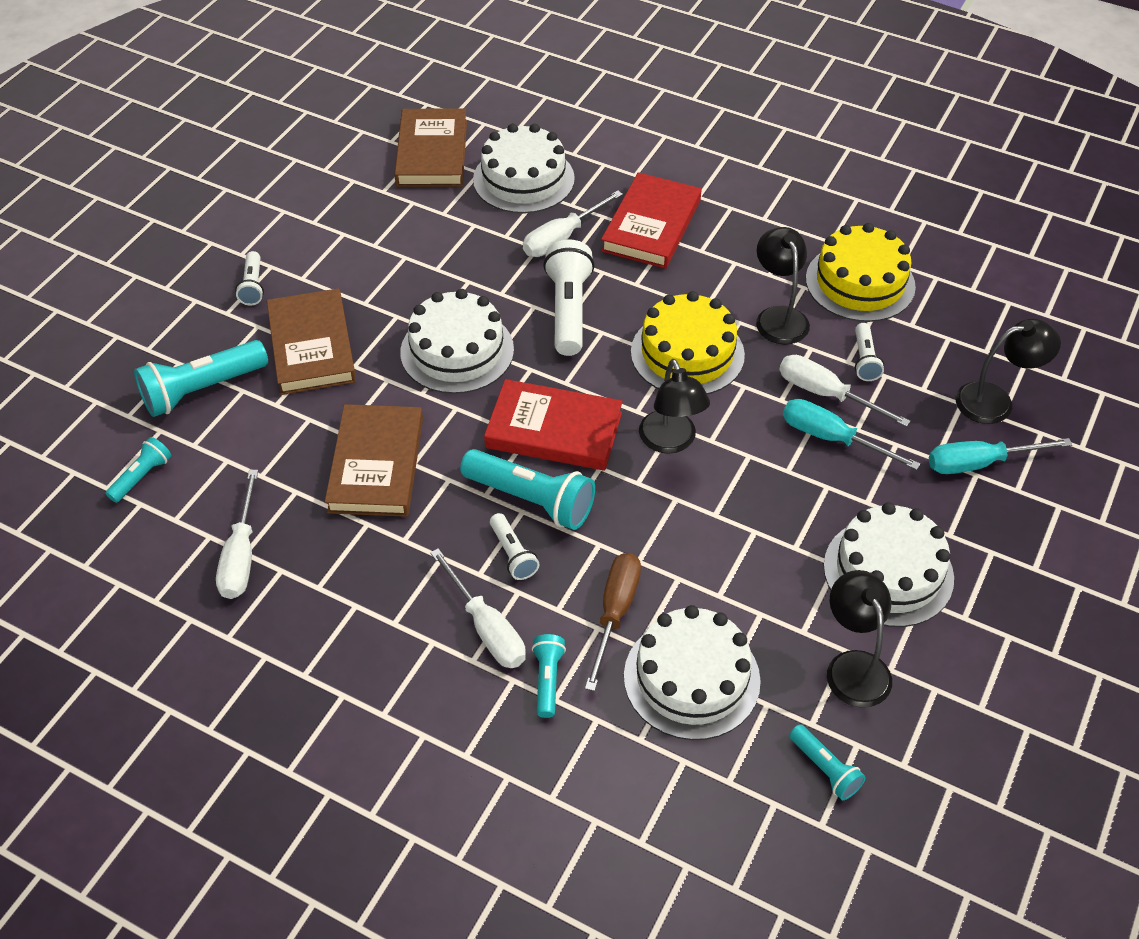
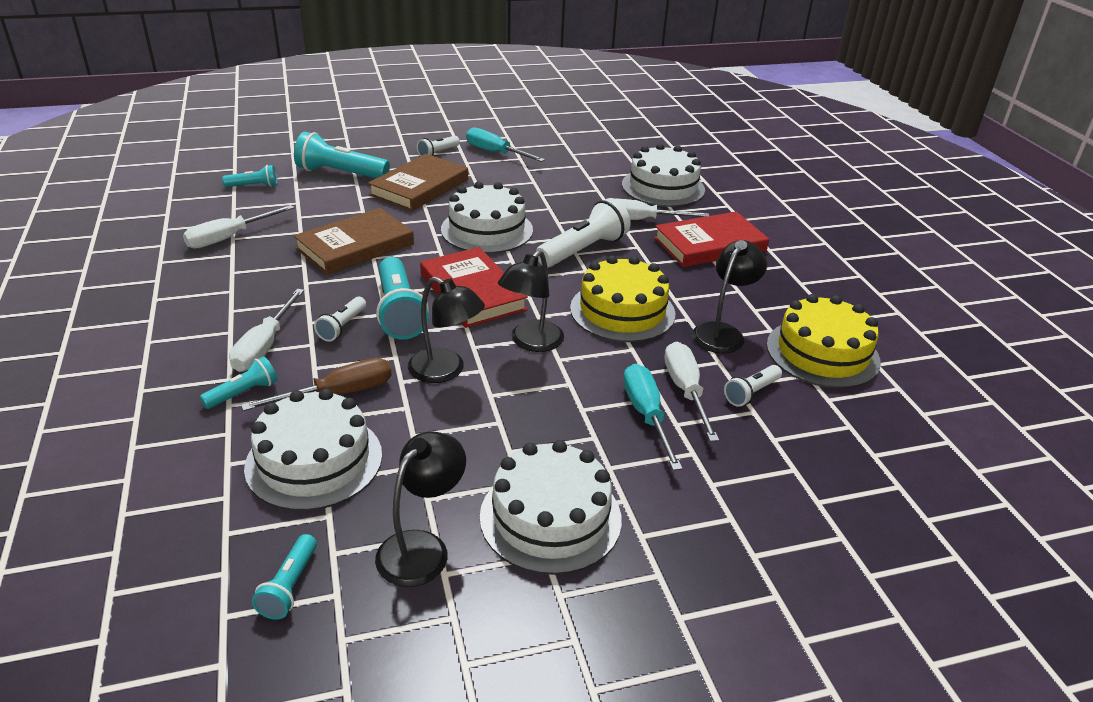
camera: 45 degrees right, 15 degrees down
(432, 153) = (628, 153): brown book -> none
(979, 463) = (746, 514): turquoise screwdriver -> turquoise screwdriver (495, 153)
(995, 401) = (830, 488): black lamp -> black lamp (446, 371)

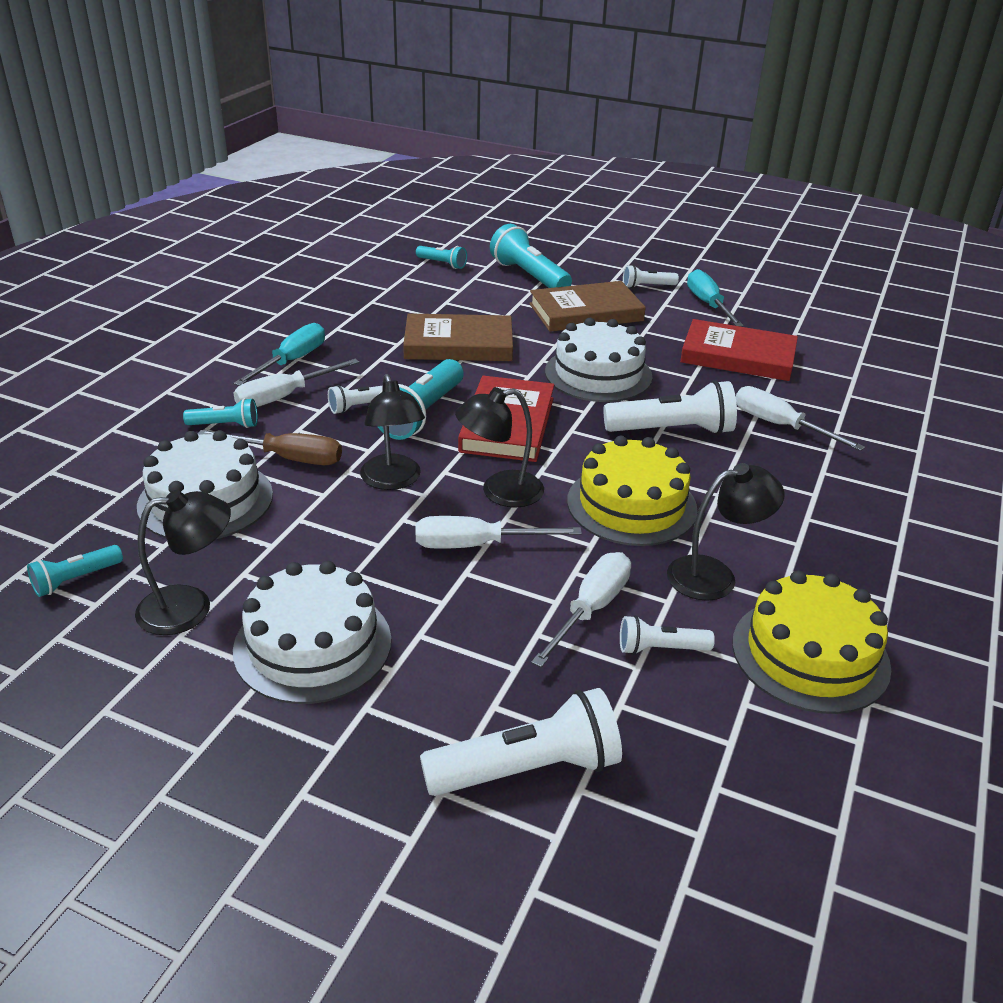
camera: 40 degrees right, 0 degrees up
(229, 238) = (369, 300): white screwdriver -> white screwdriver (476, 545)
(646, 415) = (518, 610): turquoise screwdriver -> turquoise screwdriver (291, 361)
(663, 187) = (859, 402): white cake -> none
(709, 244) = (831, 482): red book -> red book (738, 356)
(778, 509) = (527, 768): none -> white flashlight

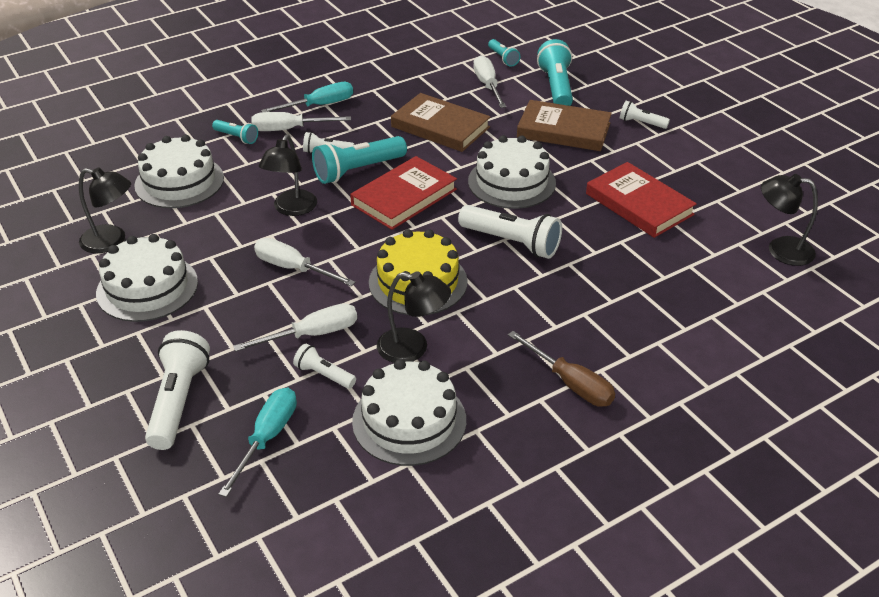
camera: 35 degrees right, 5 degrees up
(75, 580) = (75, 203): turquoise flashlight -> none
(288, 458) = (248, 172): brown screwdriver -> brown screwdriver (570, 383)
(500, 492) = (346, 241): black lamp -> black lamp (780, 250)
(527, 768) = (178, 401): white flashlight -> white flashlight turned 105 degrees counterclockwise
(708, 304) = (672, 154): turquoise screwdriver -> turquoise screwdriver (267, 438)
(780, 426) = (598, 268): white screwdriver -> white screwdriver (487, 85)
(810, 654) = (409, 421): yellow cake -> white cake

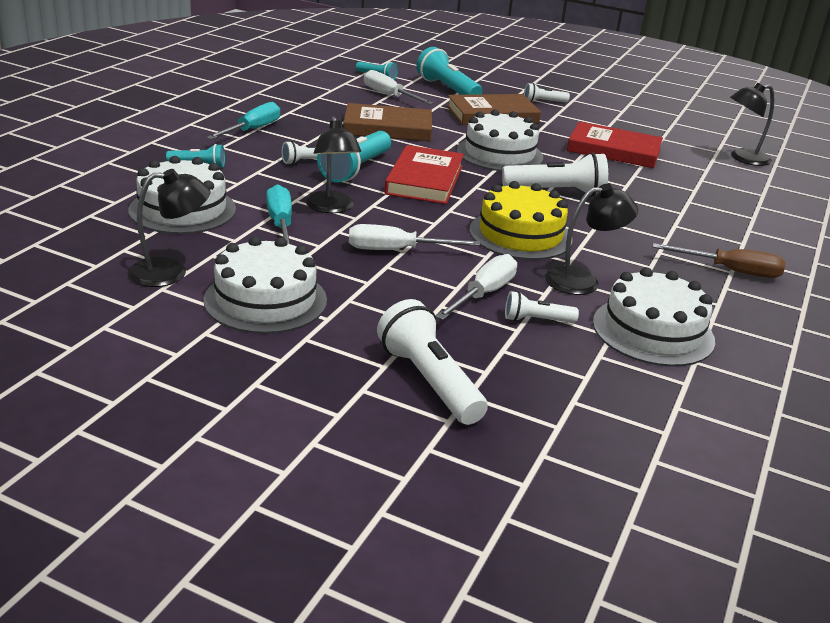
camera: 35 degrees left, 10 degrees down
(267, 438) = (554, 382): turquoise screwdriver -> turquoise screwdriver (281, 224)
(289, 129) = (246, 151): white screwdriver -> none

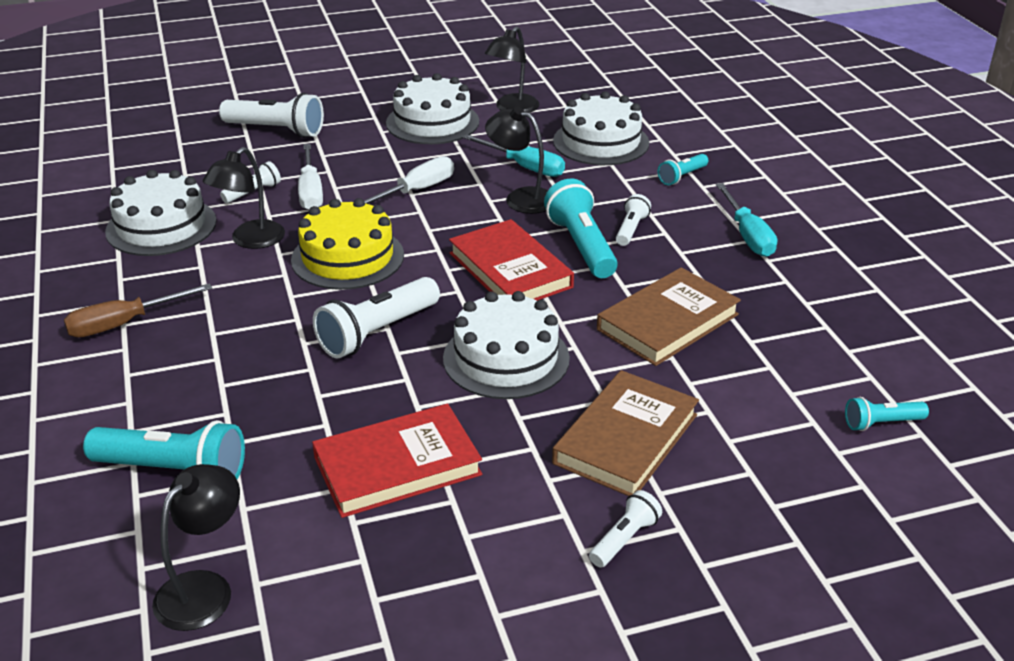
camera: 140 degrees right, 5 degrees up
(389, 95) = (785, 388): white screwdriver -> none
(447, 89) = (769, 464): turquoise flashlight -> turquoise flashlight (174, 470)

